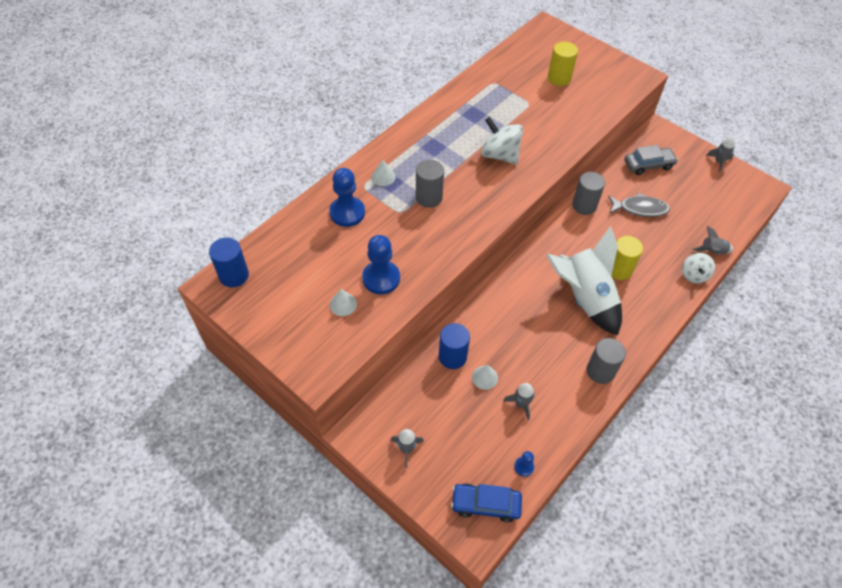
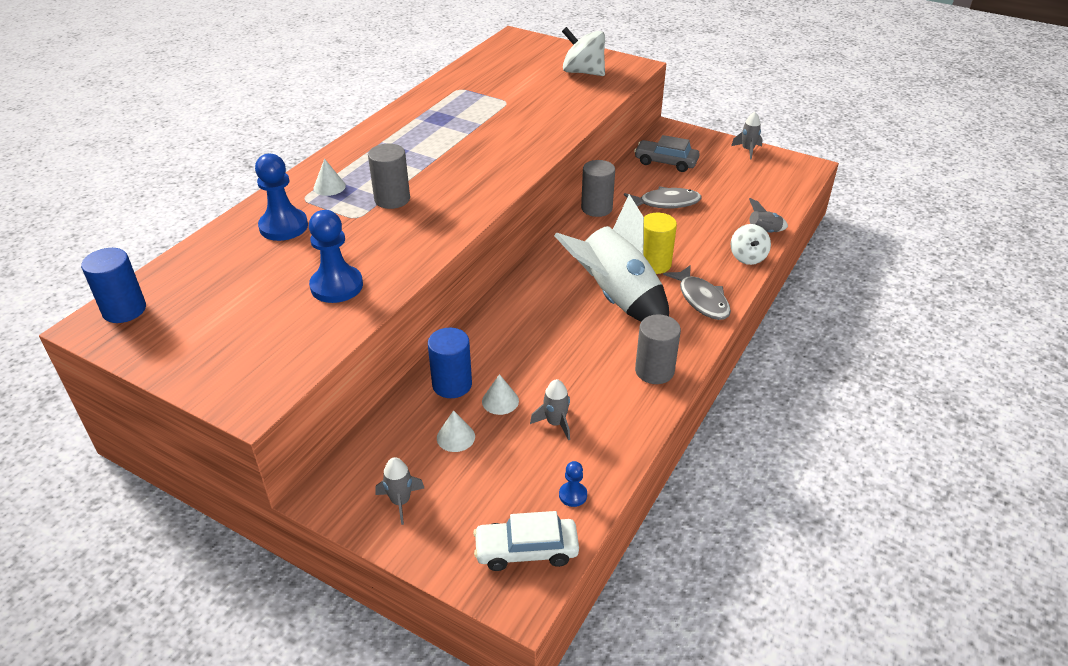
camera: 10 degrees left, 15 degrees down
(343, 304) = (285, 320): white cone -> white cone (455, 437)
(485, 504) = (526, 550): blue car -> white car
(500, 155) = (478, 150): white spinning top -> white spinning top (583, 72)
(559, 78) = (538, 77): yellow cylinder -> none
(648, 165) = (666, 162): grey car -> grey car turned 135 degrees counterclockwise
(649, 310) = (701, 299): none -> grey fish

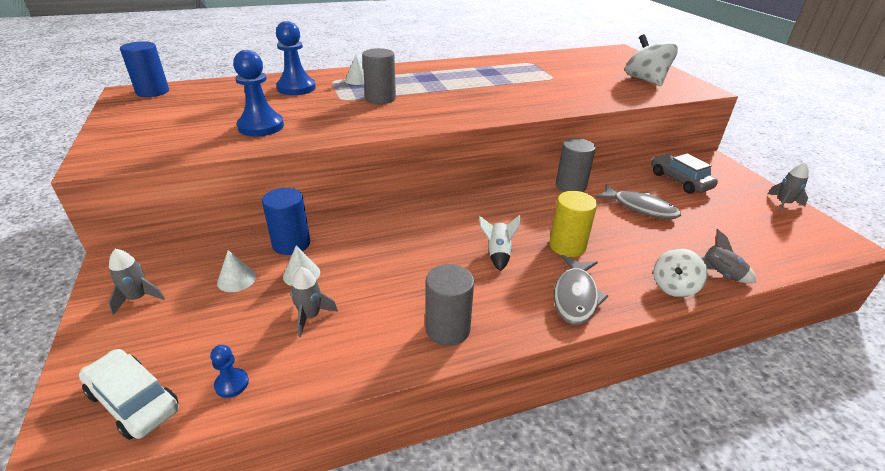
camera: 40 degrees right, 5 degrees down
(617, 297) = (498, 254): white rocket -> white rocket, size x0.41

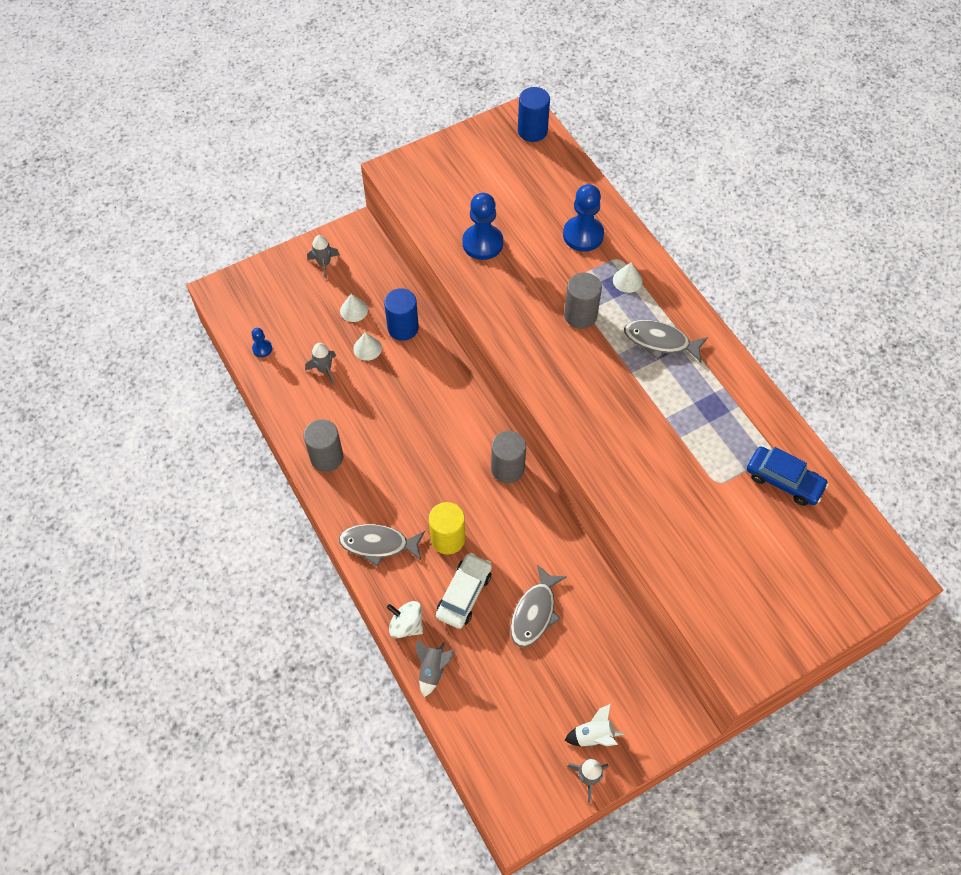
camera: 80 degrees right, 25 degrees up
(134, 401) = (244, 307): white car -> white car (464, 594)
(424, 78) = (660, 341): none -> grey fish
(498, 254) = (423, 482): white rocket -> white rocket (593, 735)
(552, 63) = (784, 481): none -> blue car
(570, 186) = (562, 543): grey cylinder -> grey cylinder (507, 468)
(645, 80) = (754, 598): white spinning top -> none
(680, 180) = (611, 666): grey car -> none

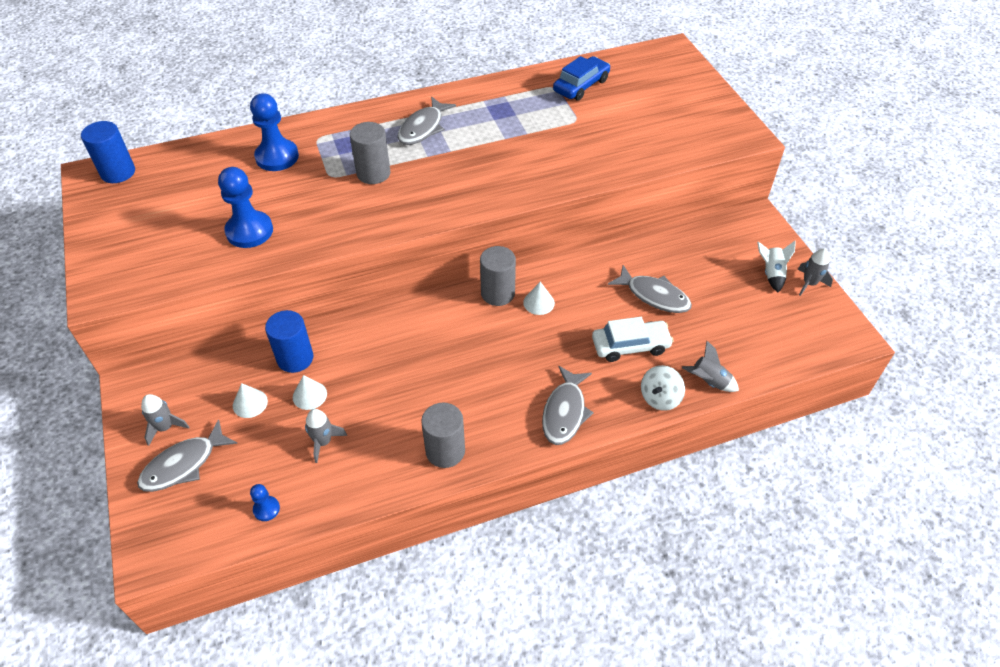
camera: 80 degrees left, 10 degrees down
(293, 286) = (183, 464): none -> grey fish
(448, 539) = (567, 351): yellow cylinder -> none
(464, 594) = (630, 346): white car -> white car turned 135 degrees clockwise
(627, 280) = (345, 137): white cone -> white cone (539, 302)

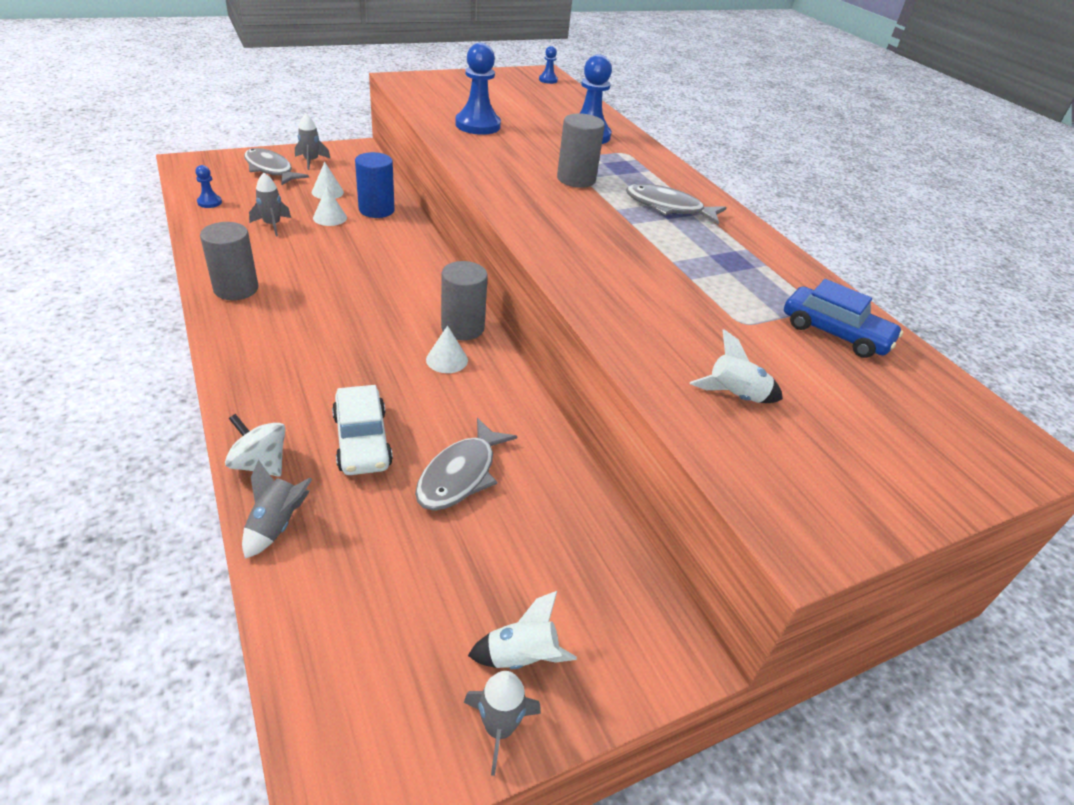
camera: 80 degrees right, 10 degrees down
(118, 172) = (548, 80): blue cylinder -> blue pawn
(564, 412) = (262, 373): grey fish -> none
(649, 137) = (735, 396): none -> white rocket

